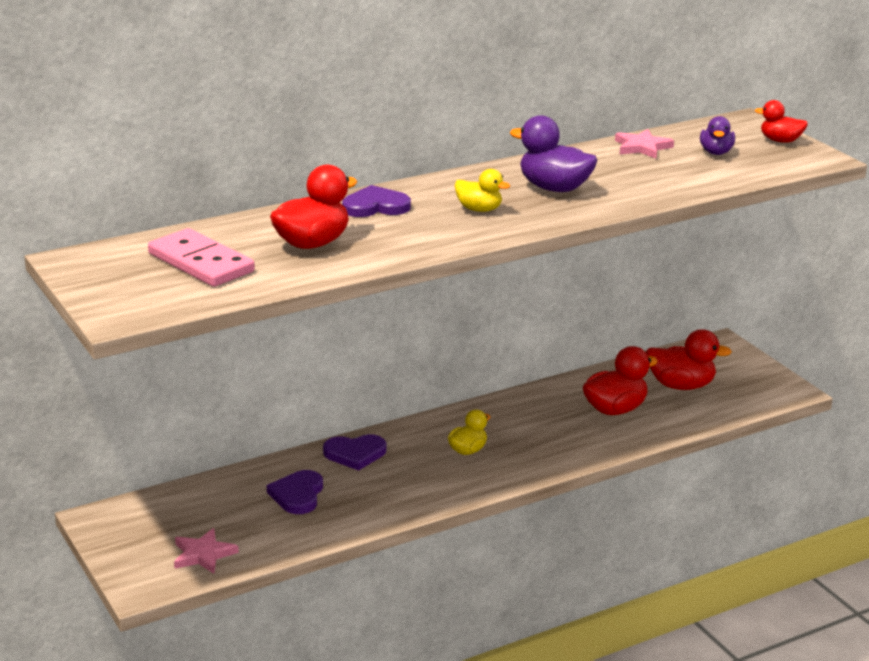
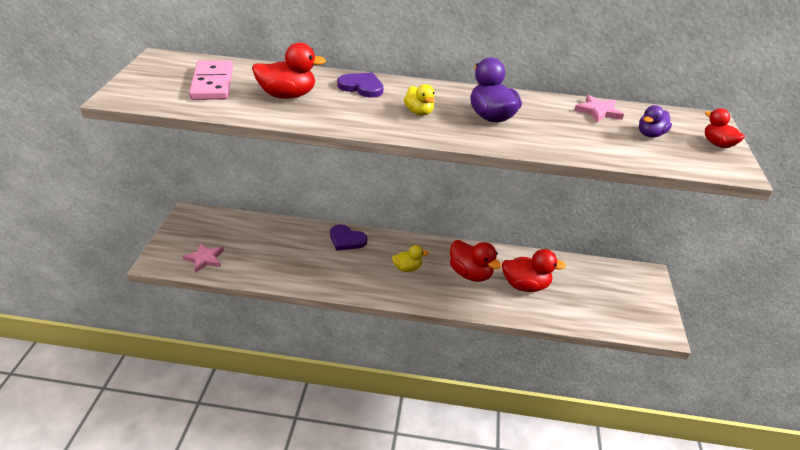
camera: 35 degrees right, 10 degrees up
(297, 495) = (289, 249): purple heart -> none
(681, 385) = (587, 290): red duck -> red duck (470, 274)

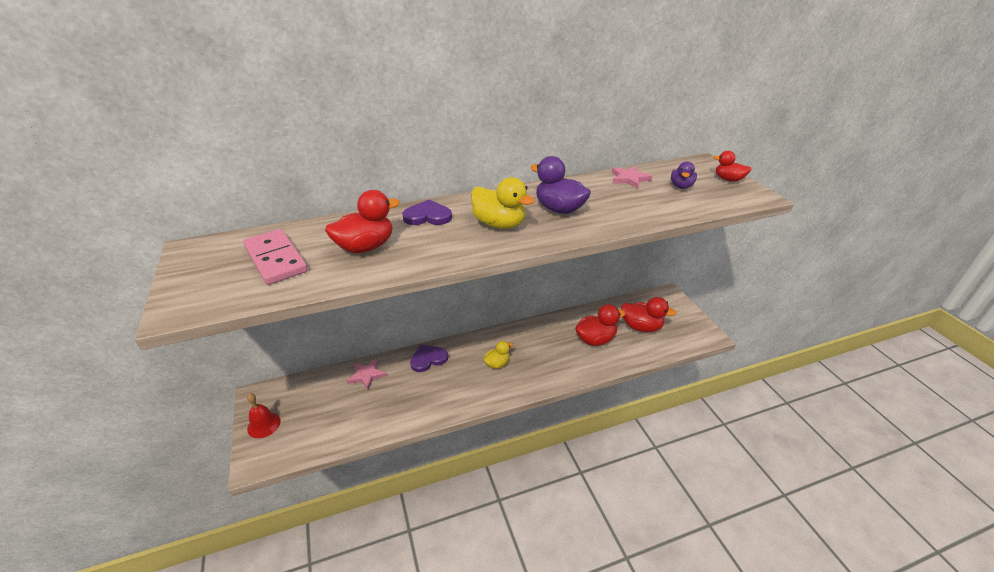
camera: 25 degrees left, 0 degrees up
(180, 237) = (264, 425): none -> red bell
(205, 259) = (305, 436): pink star -> pink star (367, 375)
(346, 240) = (428, 359): purple heart -> purple heart turned 150 degrees clockwise
(419, 112) = (499, 224): yellow duck -> yellow duck, size x1.64
(470, 274) = (549, 347): red duck -> red duck (641, 327)

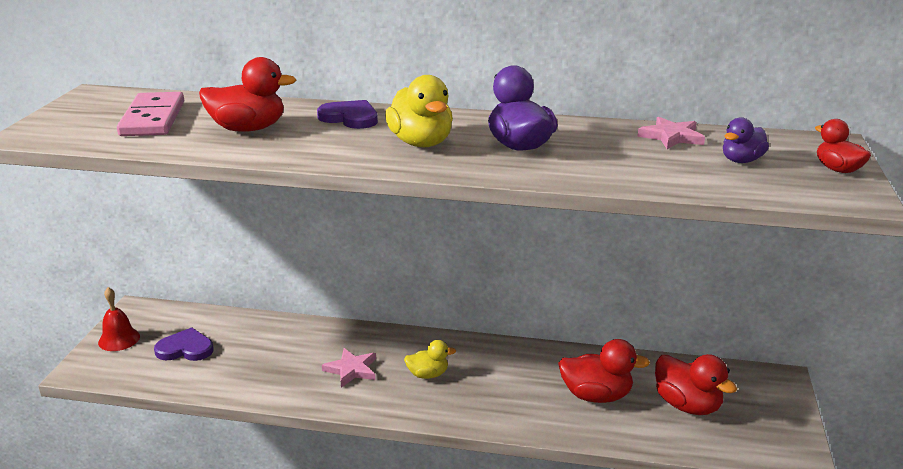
camera: 30 degrees right, 10 degrees down
(367, 375) = (262, 331): pink star -> pink star (351, 370)
(428, 359) = (347, 339): purple heart -> purple heart (185, 349)

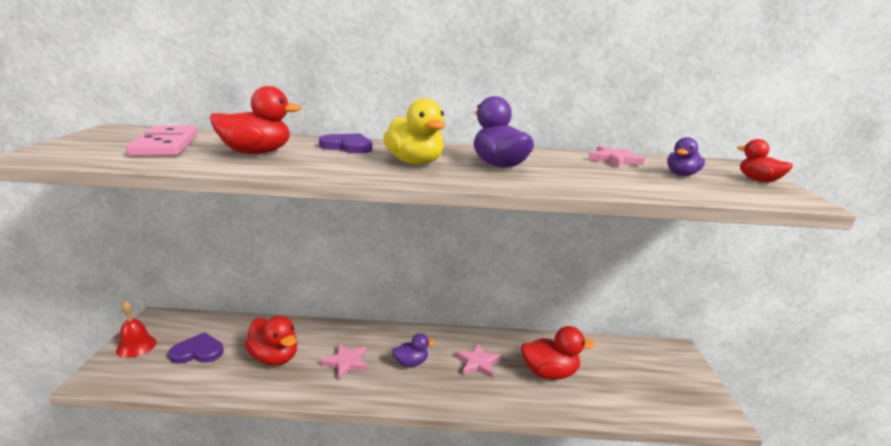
camera: 10 degrees left, 5 degrees down
(428, 374) = (411, 363): yellow duck -> purple duck
(509, 379) = (477, 363): none -> pink star
(687, 405) = (621, 376): red duck -> red duck (274, 358)

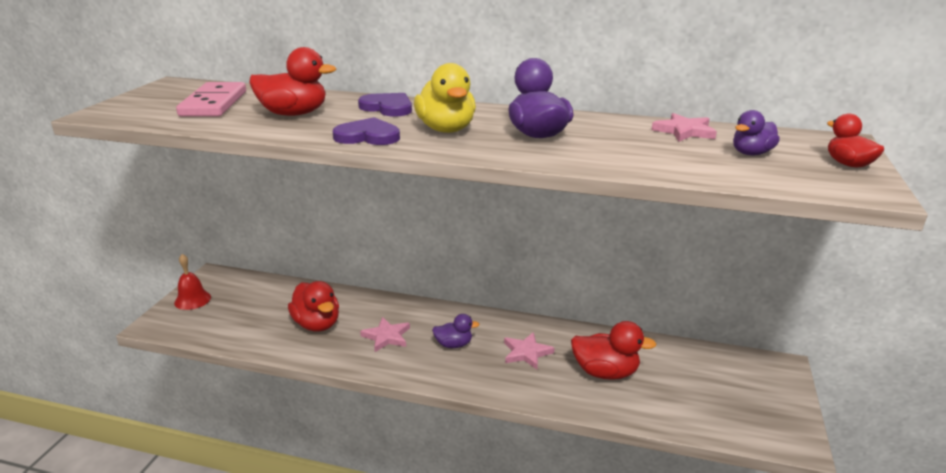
camera: 15 degrees right, 5 degrees up
(198, 351) = (246, 311): purple heart -> purple heart (368, 136)

